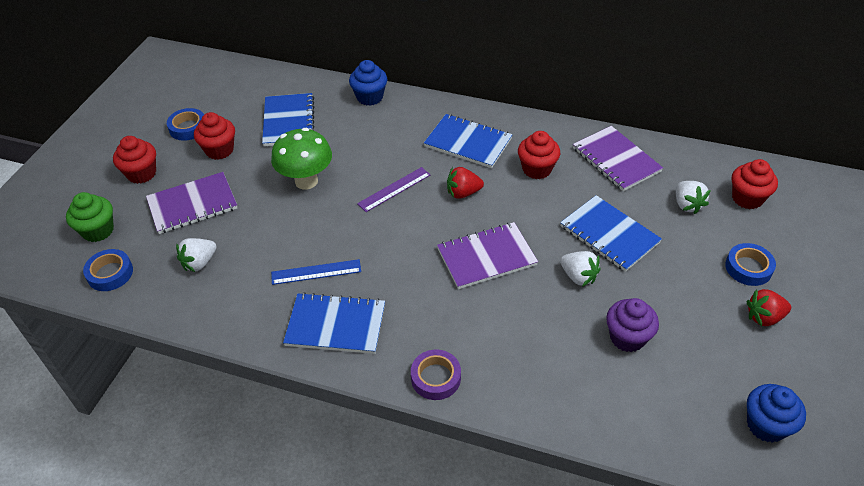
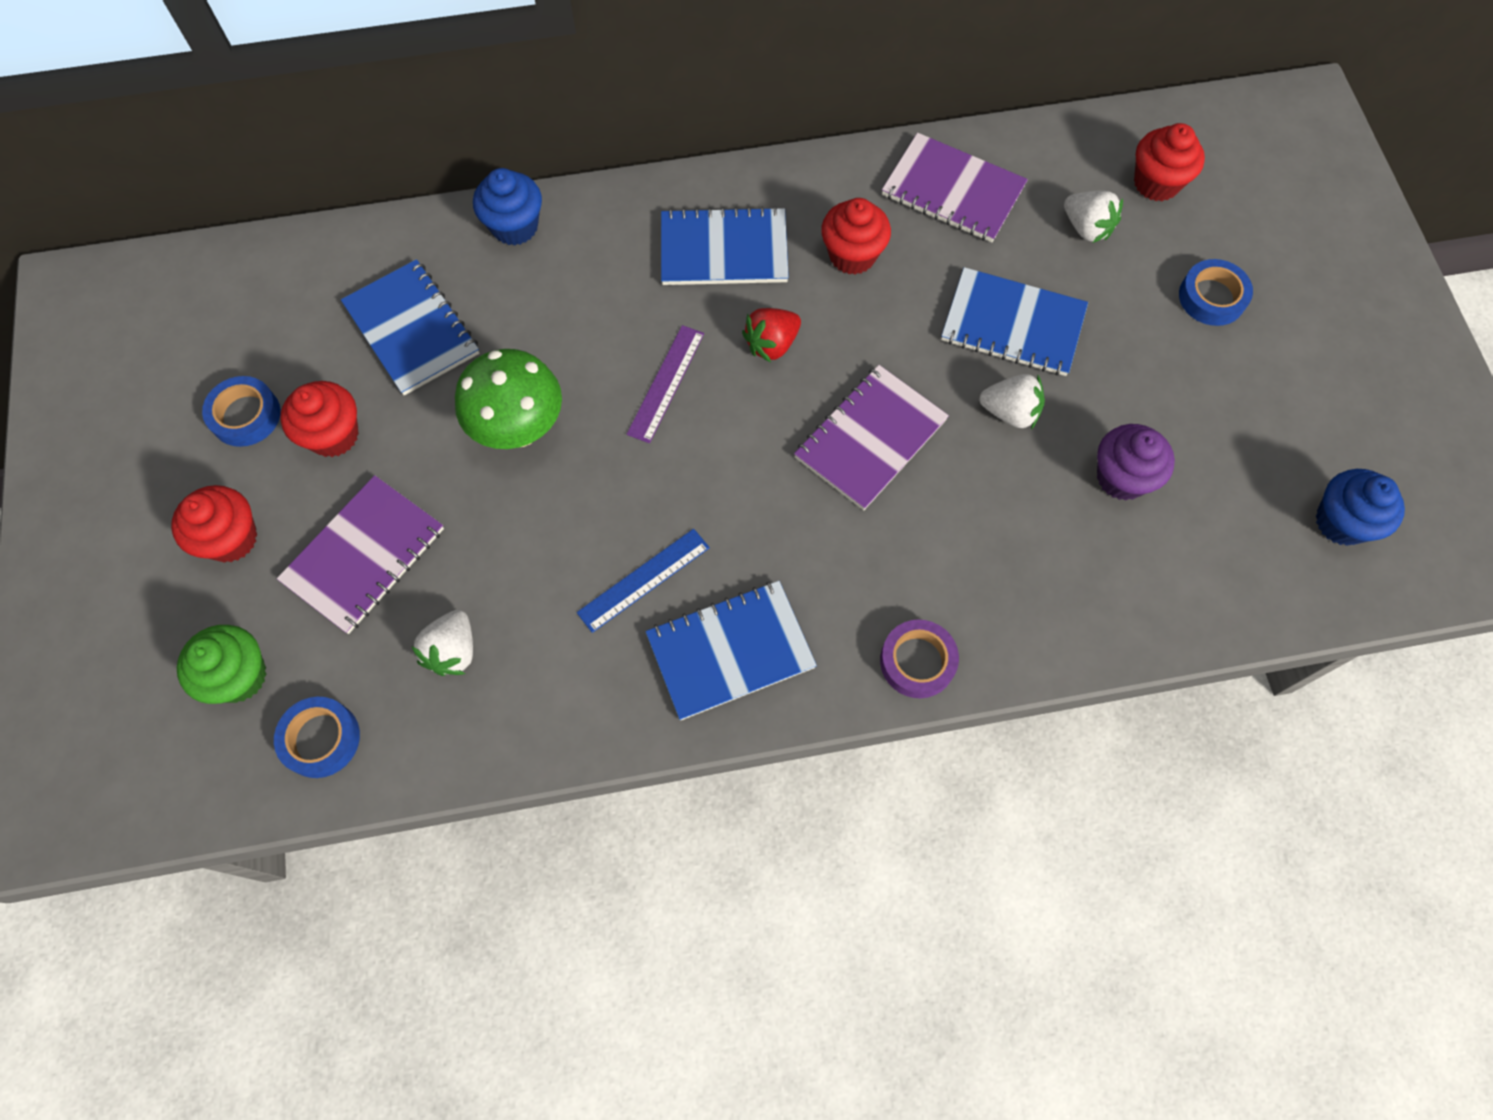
camera: 30 degrees left, 20 degrees up
(764, 317) = (1266, 366): red strawberry -> none

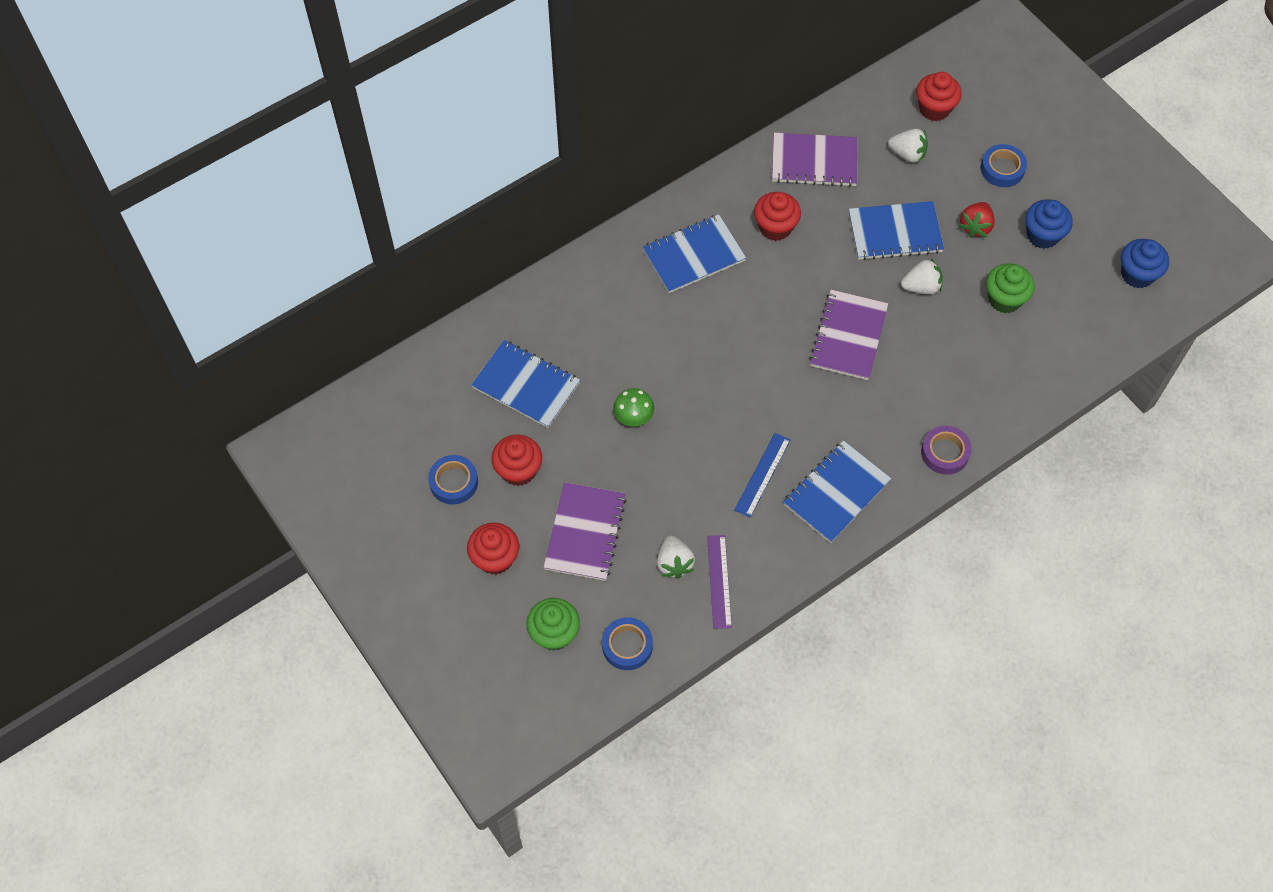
camera: 25 degrees left, 5 degrees down
(515, 226) = (551, 293): blue cupcake -> blue cupcake (1042, 235)
(519, 429) = (633, 418): green mushroom -> green mushroom, size x0.58
(666, 383) = (707, 353): purple ruler -> purple ruler (719, 581)
(772, 344) = (757, 303): red strawberry -> red strawberry (975, 226)
(1121, 477) = (1004, 299): purple cupcake -> green cupcake

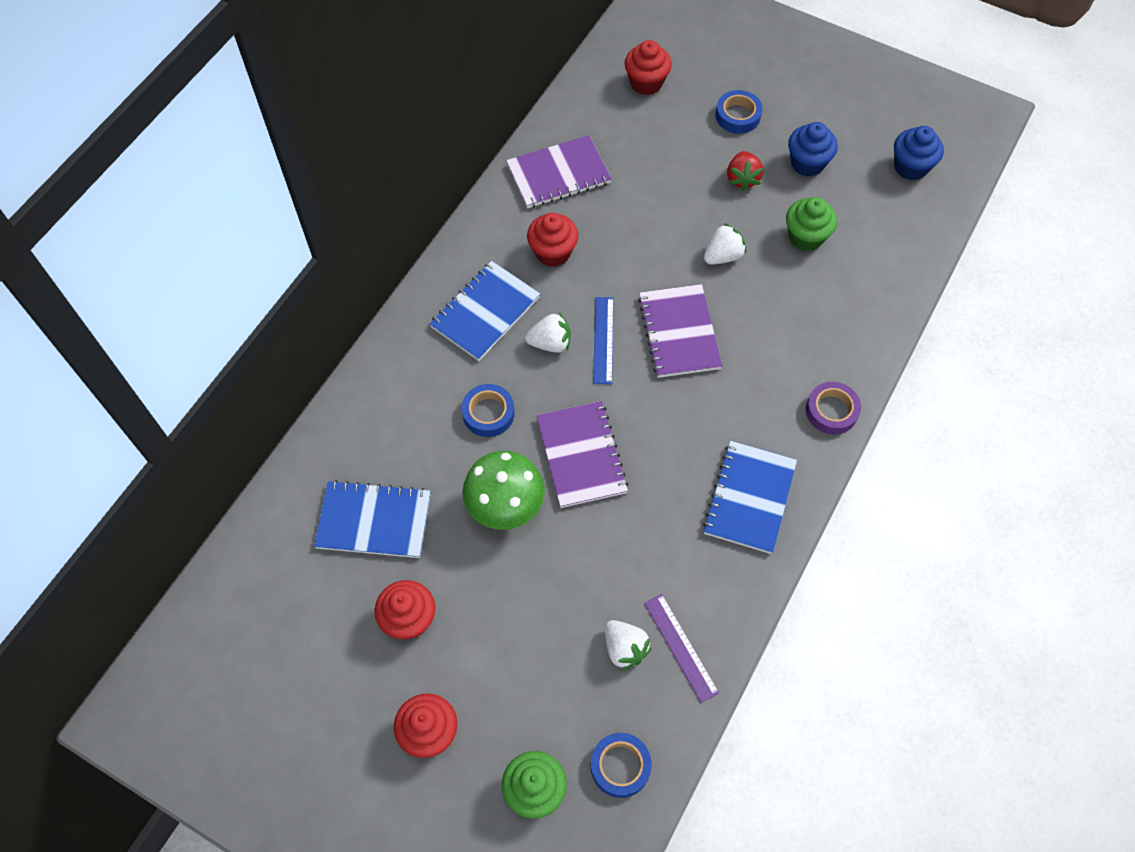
camera: 25 degrees left, 0 degrees up
(454, 482) = (343, 665): blue tape -> blue tape (488, 413)
(585, 533) = (514, 657): purple notebook -> purple notebook (581, 455)
(633, 418) = (505, 508): green mushroom -> green mushroom, size x1.72
(762, 475) = (667, 511): blue ruler -> blue ruler (603, 340)
(895, 232) = (670, 213): blue notebook -> none
(907, 154) = (643, 134): white strawberry -> white strawberry (550, 343)

